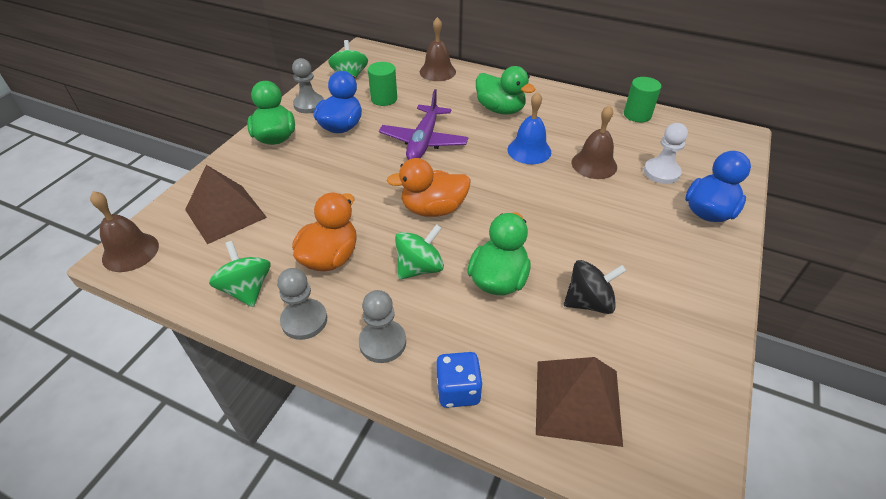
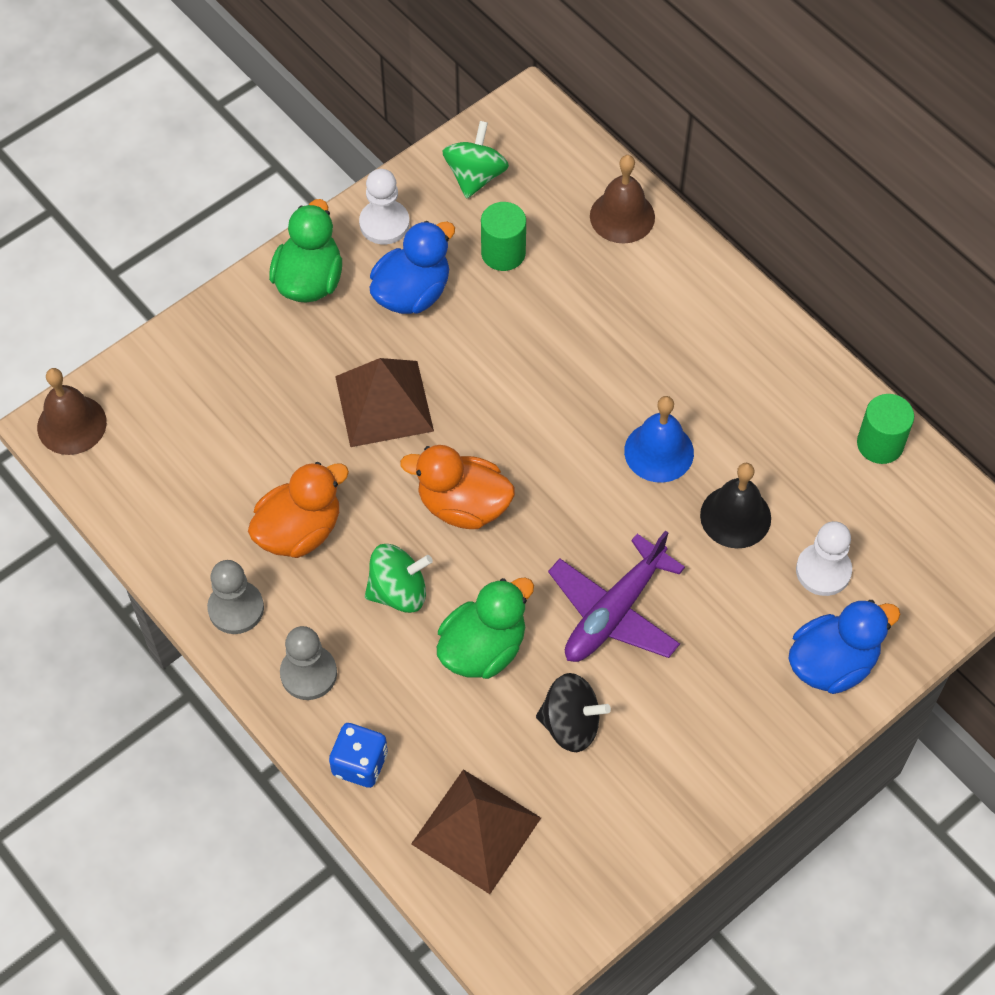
camera: 25 degrees right, 15 degrees up
(225, 213) = (198, 404): brown pyramid -> brown pyramid (384, 403)
(247, 289) = (188, 538): green spinning top -> none
(309, 105) = (384, 224): grey pawn -> white pawn
(423, 141) = (515, 372): purple plane -> purple plane (614, 612)
(500, 109) = (670, 348): green duck -> none
(594, 164) = (735, 516): brown bell -> black bell

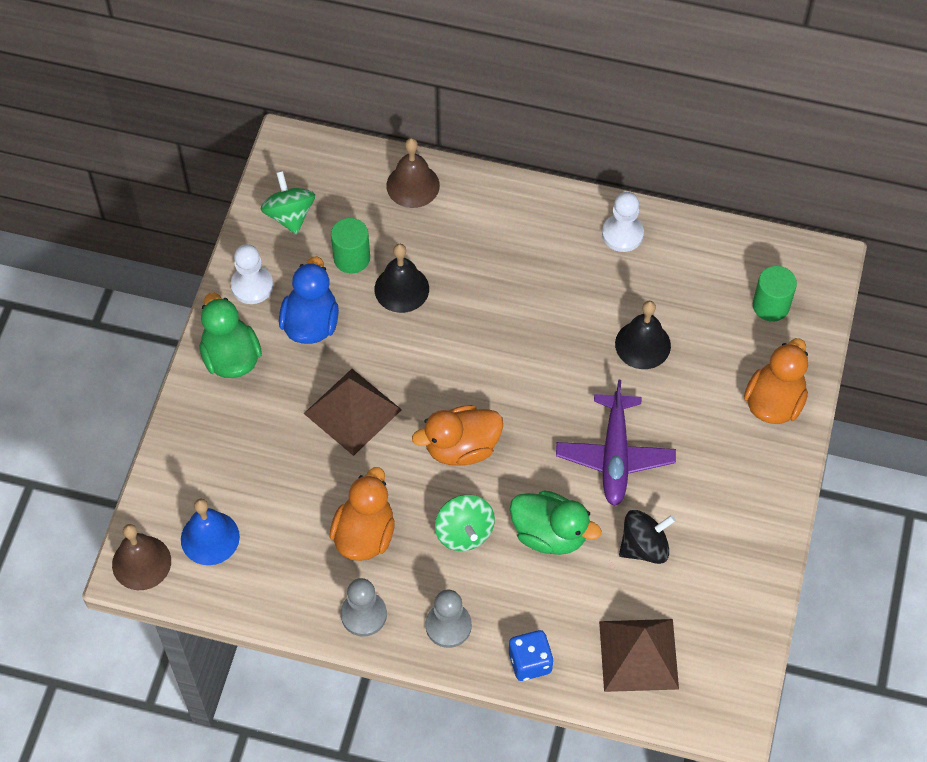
camera: 35 degrees left, 0 degrees up
(398, 591) = (464, 532): green spinning top -> green spinning top turned 120 degrees clockwise
(483, 648) = (550, 534): green duck -> green duck turned 105 degrees clockwise
(529, 312) = (401, 289): none -> black bell
(659, 452) = (561, 332): blue bell -> blue bell (210, 538)
(823, 571) = (723, 346): white pawn -> white pawn (622, 234)
(832, 663) = (774, 402): blue duck -> orange duck
(880, 444) = (696, 241): green cylinder -> green cylinder (771, 306)

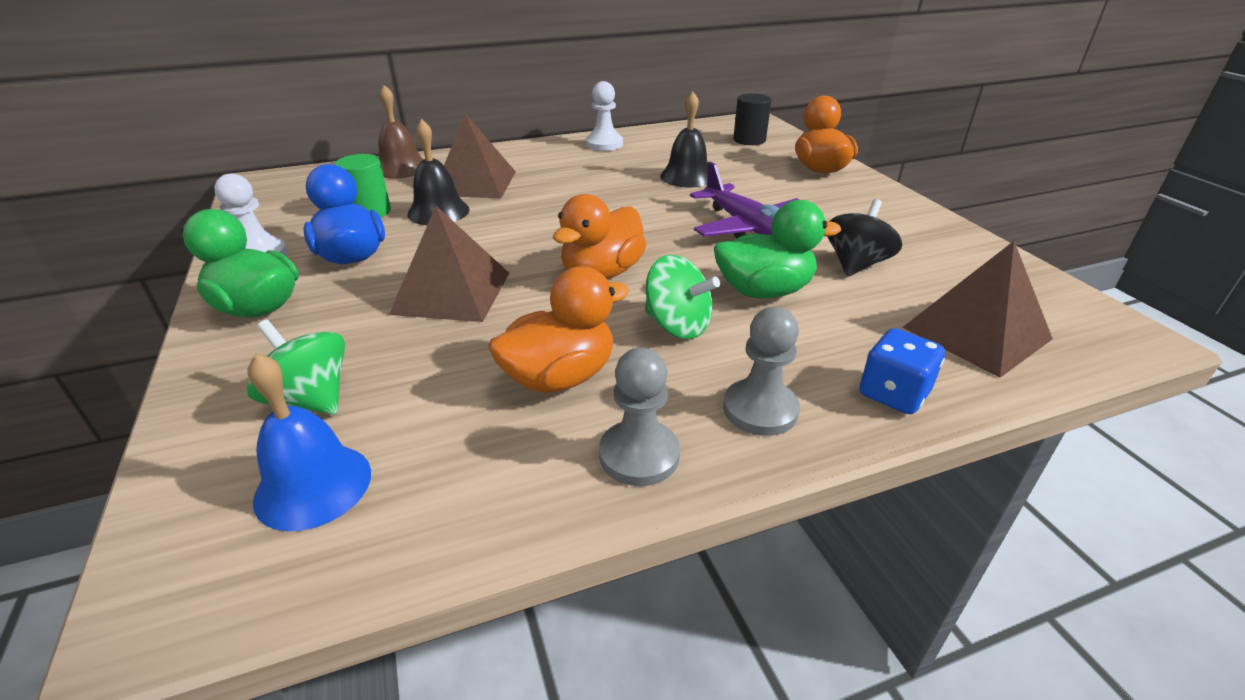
camera: 35 degrees left, 25 degrees down
(141, 562) = (177, 586): brown bell -> none
(289, 215) = (281, 209): green spinning top -> green spinning top (310, 399)
(364, 534) = (559, 377): orange duck -> orange duck turned 75 degrees clockwise
(457, 252) = (475, 183): none -> brown pyramid
(771, 306) = (749, 140): green cylinder -> black cylinder

